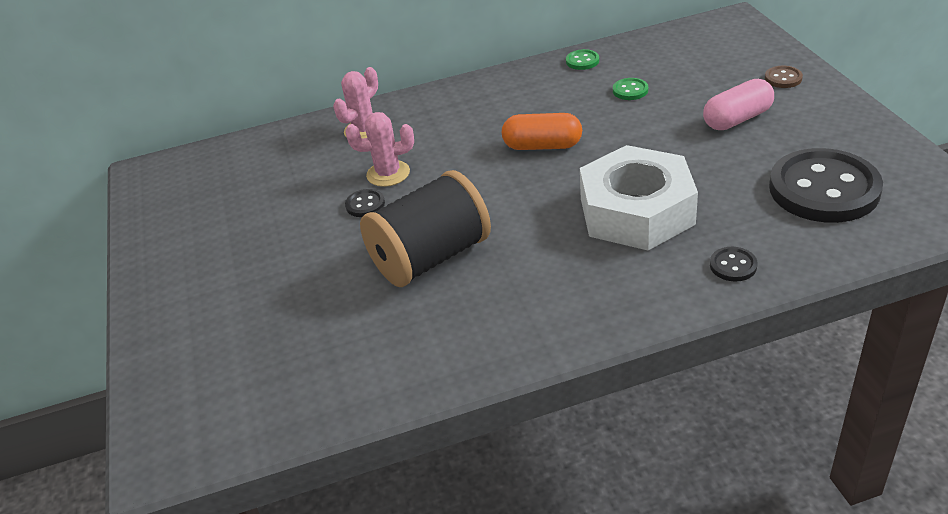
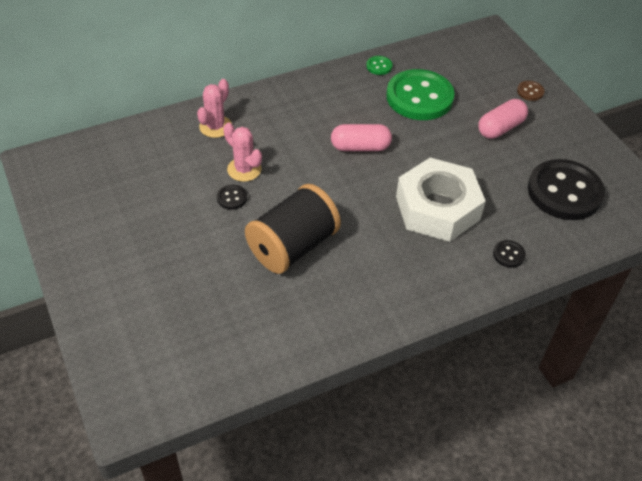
camera: 15 degrees left, 10 degrees up
(388, 174) = (244, 169): pink cactus -> pink cactus turned 60 degrees clockwise
(542, 146) = (360, 147): orange capsule -> pink capsule
(630, 90) = (419, 97): green button -> green button, size x2.49

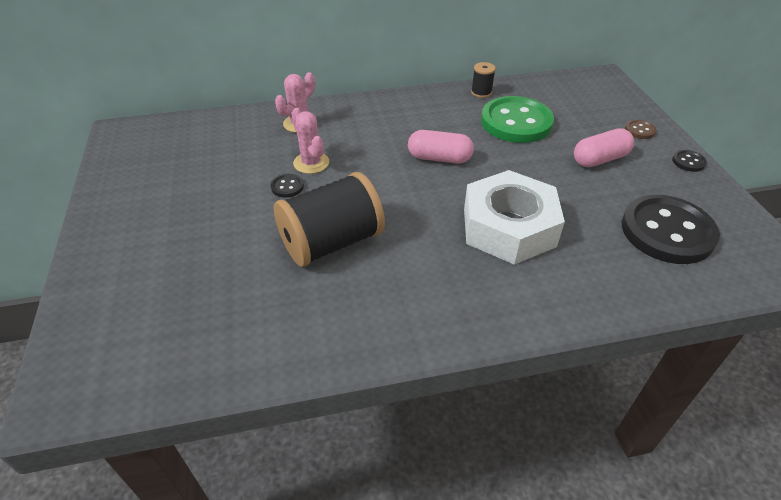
camera: 15 degrees right, 5 degrees down
(379, 66) = (481, 92): green button -> black spool
(508, 255) = (585, 290): black button -> black button (688, 162)

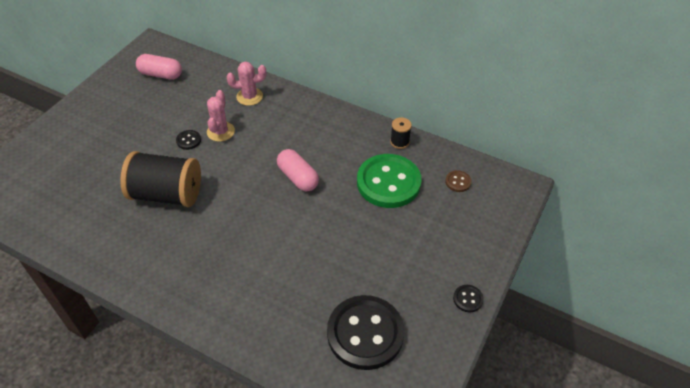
camera: 40 degrees right, 5 degrees up
(508, 227) = (271, 255): white nut -> none
(600, 159) = (403, 251): pink capsule -> pink capsule (161, 74)
(639, 130) = (472, 249): brown button -> brown button (458, 182)

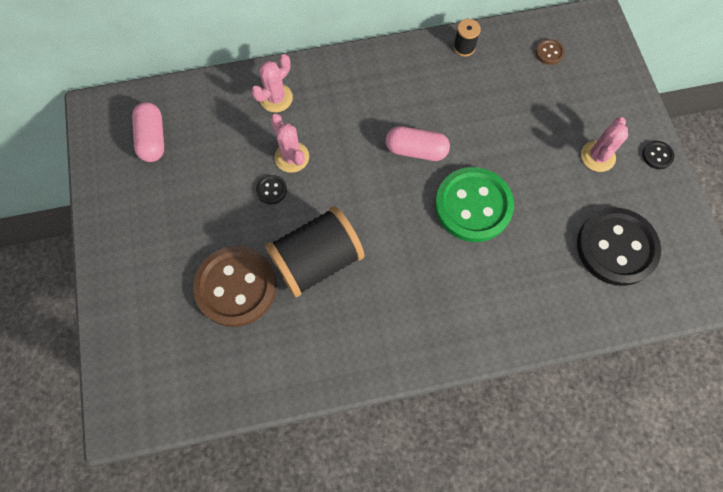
camera: 40 degrees left, 20 degrees up
(109, 175) = (236, 287): none -> brown button
(161, 74) = (153, 139): pink capsule -> pink capsule turned 75 degrees counterclockwise
(388, 182) = (496, 96): green button -> green button (473, 206)
(419, 267) = (597, 156): none -> pink cactus

